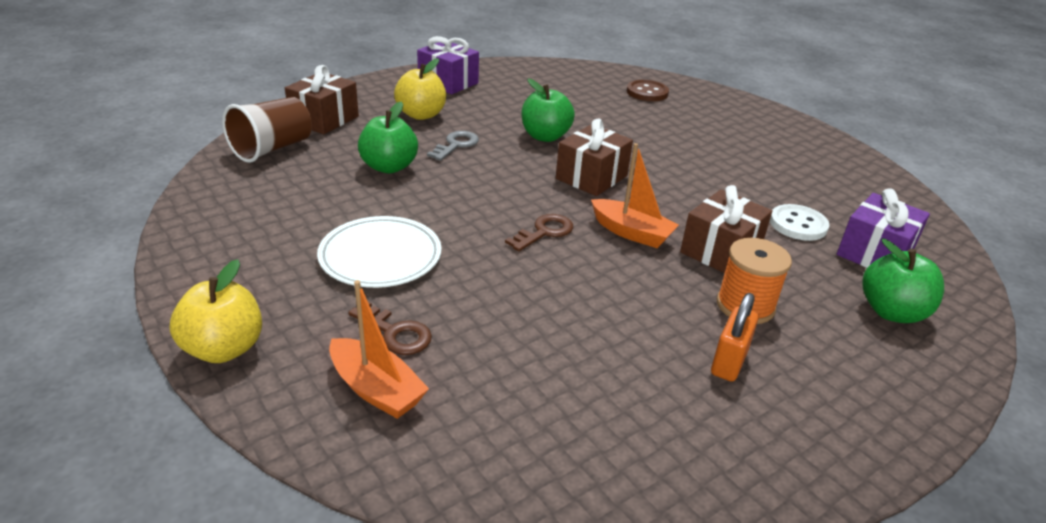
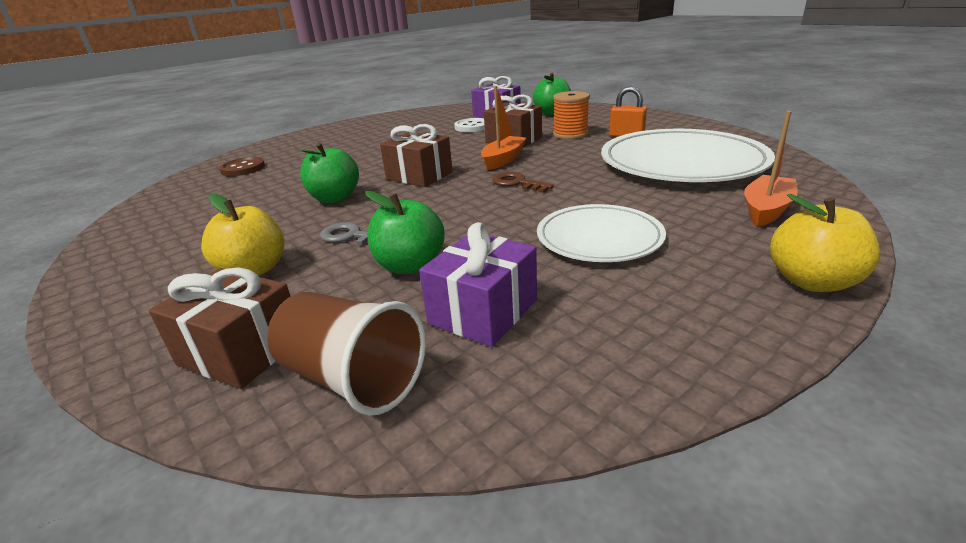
camera: 90 degrees left, 5 degrees down
(395, 333) = (698, 214): brown key -> none
(448, 82) = (143, 268): purple gift -> purple gift (483, 311)
(572, 379) = (682, 163): none -> white plate

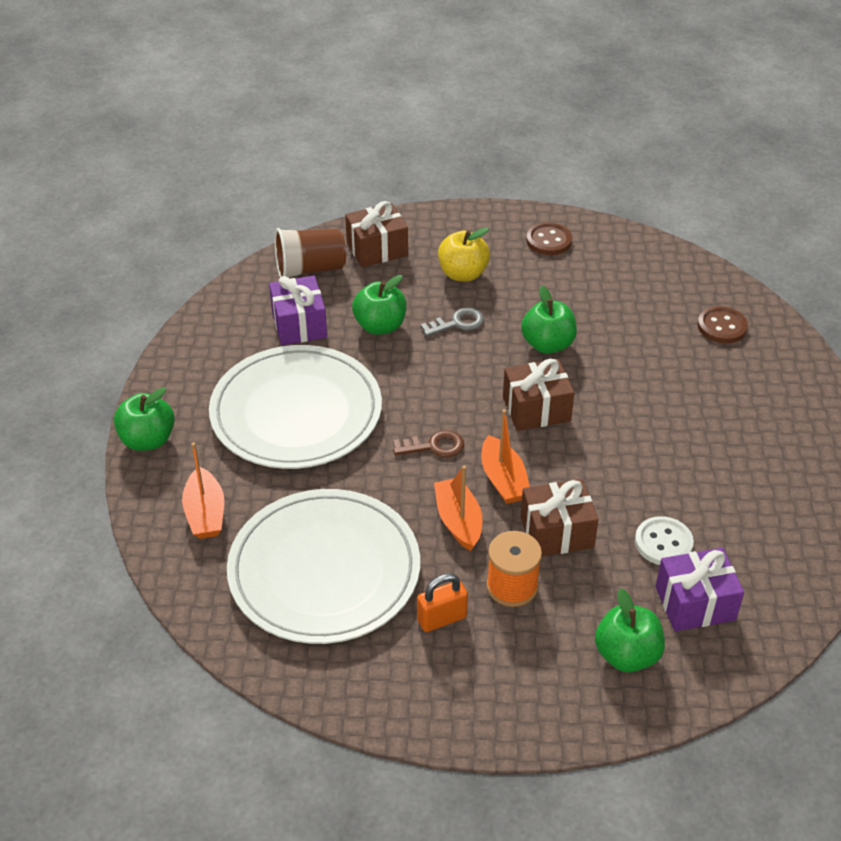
camera: 130 degrees right, 15 degrees up
(142, 257) = (549, 240): none -> brown button
(560, 155) = (458, 521): none -> orange boat
(599, 238) = (296, 412): white plate -> white plate, size x1.71
(812, 281) = (148, 440): yellow apple -> green apple

